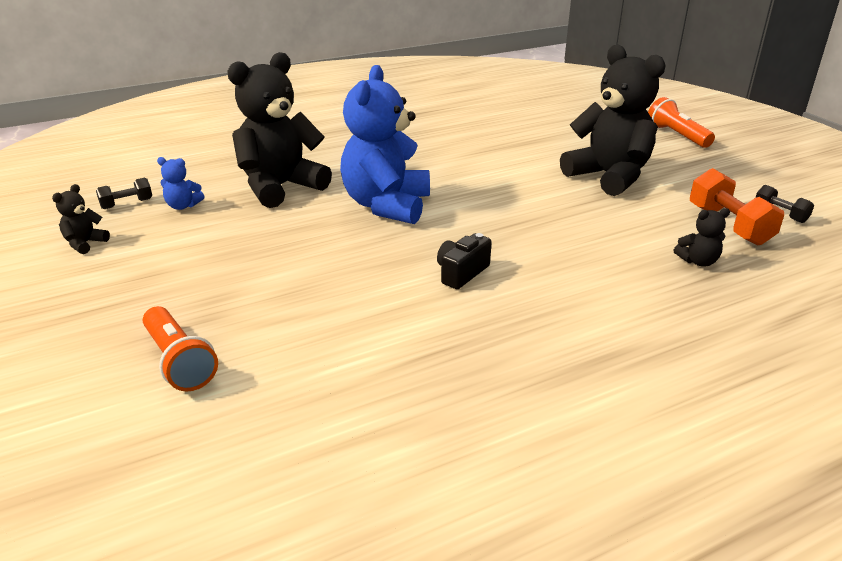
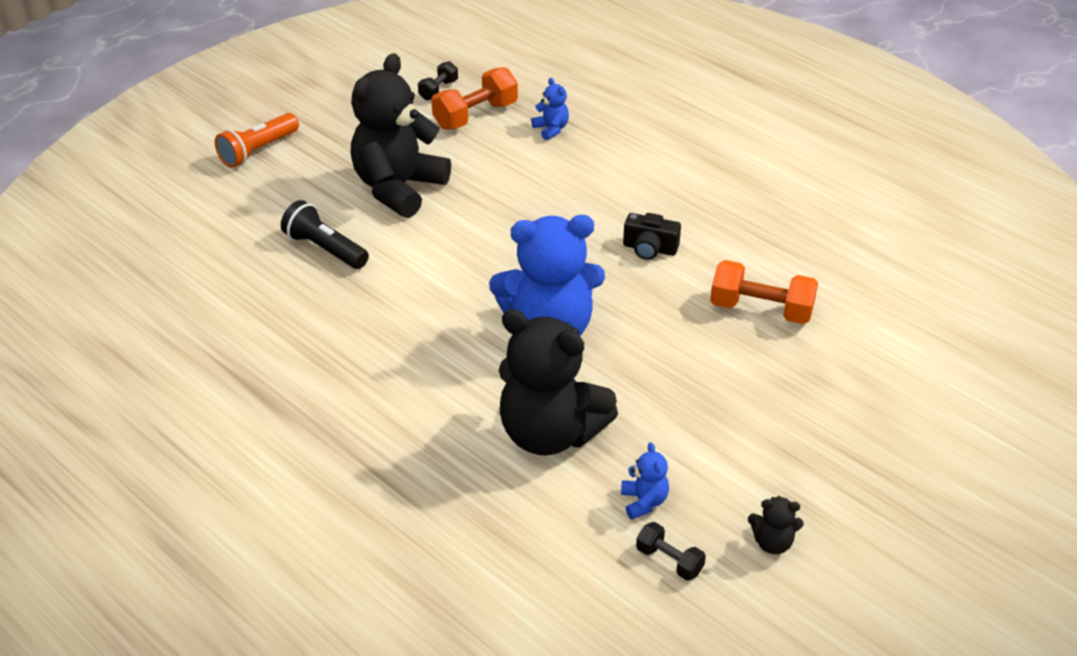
camera: 110 degrees left, 10 degrees up
(179, 361) = (877, 368): orange flashlight -> none
(325, 313) = (761, 309): none -> orange dumbbell
(538, 144) = (325, 249): none -> black flashlight
(698, 261) = (551, 129): black teddy bear -> blue teddy bear

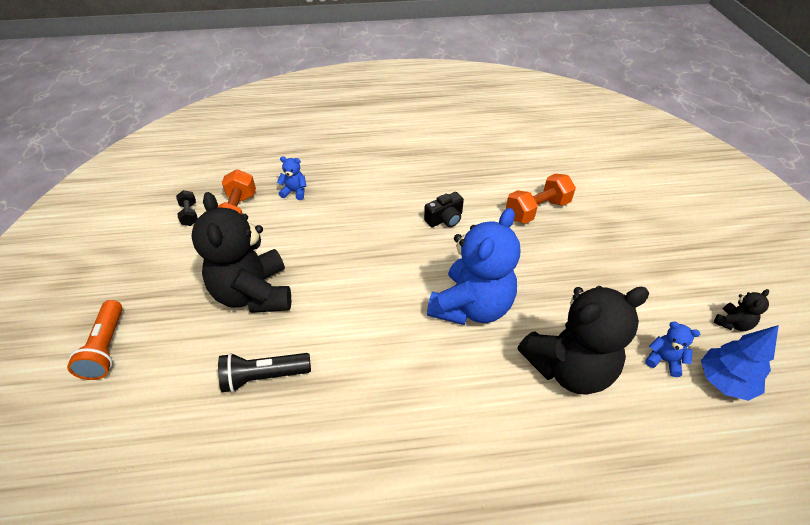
camera: 50 degrees left, 5 degrees up
(669, 561) = (724, 381): black dumbbell -> blue tree

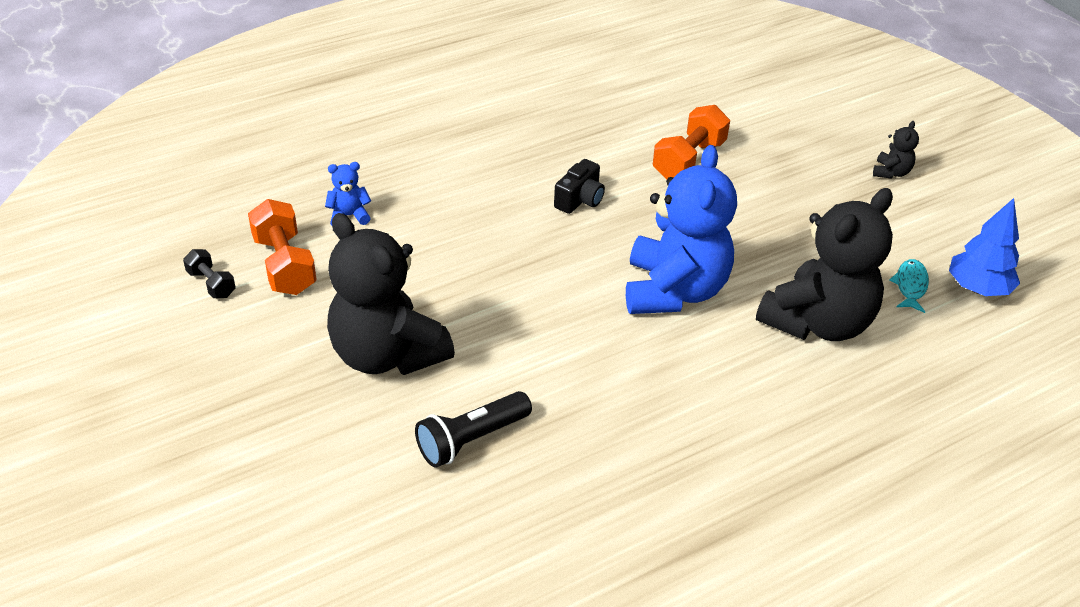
camera: 25 degrees left, 5 degrees down
(106, 348) = (228, 475): orange flashlight -> none
(663, 360) = (910, 286): blue teddy bear -> turquoise fish
(732, 323) = (961, 229): black teddy bear -> black teddy bear (891, 172)

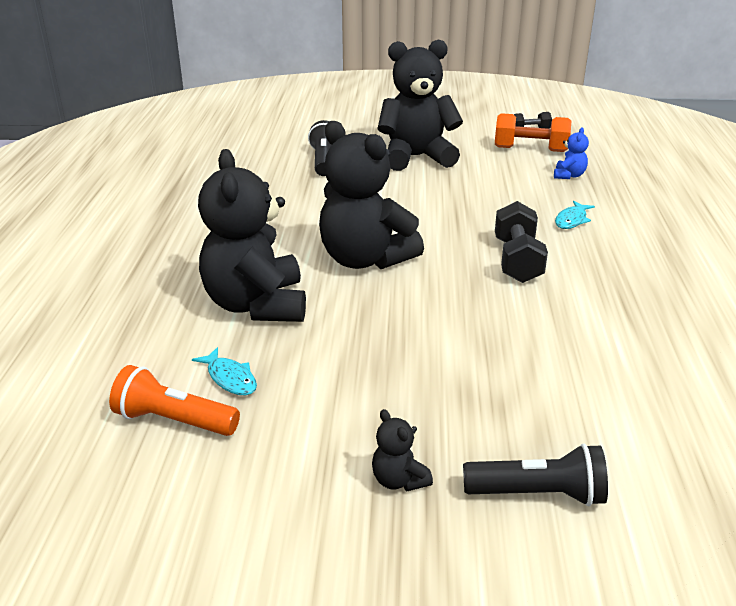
camera: 125 degrees right, 10 degrees down
(465, 189) = (572, 220): none -> turquoise fish
(580, 200) = (517, 261): black camera -> black dumbbell
(674, 291) = (365, 259): blue teddy bear -> black teddy bear
(689, 160) = (536, 339): orange dumbbell -> none
(835, 123) = (538, 494): none -> black flashlight
(978, 288) = (174, 421): blue tree -> orange flashlight

